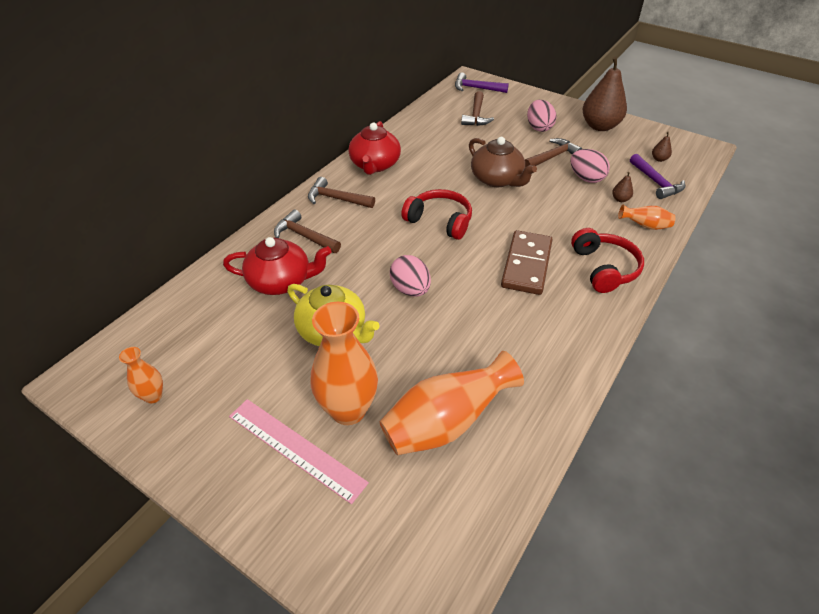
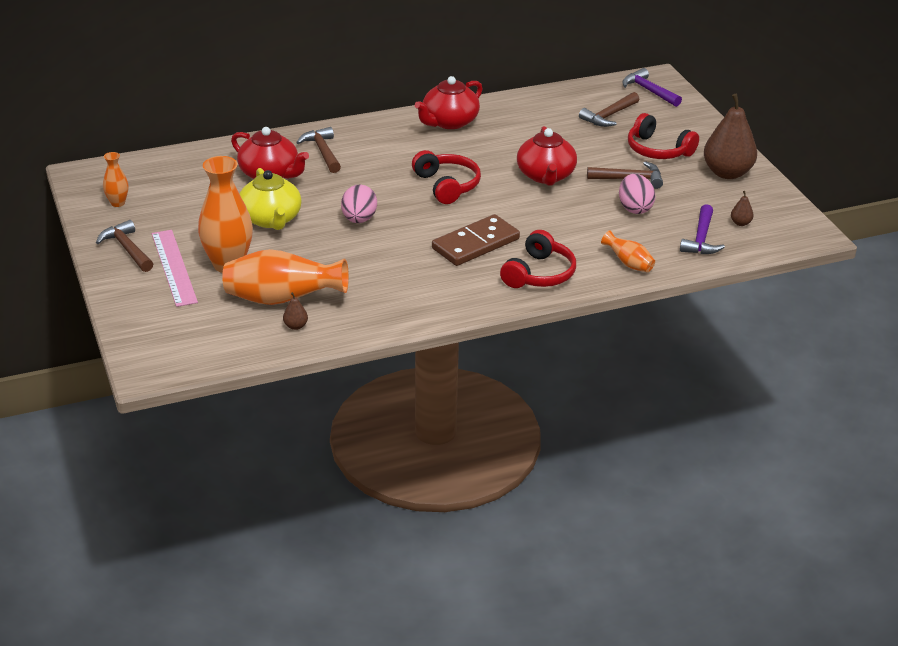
camera: 35 degrees right, 10 degrees down
(336, 199) = (381, 135): brown hammer -> brown hammer (127, 249)
(497, 179) = (546, 176): brown teapot -> red teapot
(539, 127) = (658, 150): pink egg -> red headphones
(620, 199) = (640, 236): brown pear -> brown pear (295, 326)

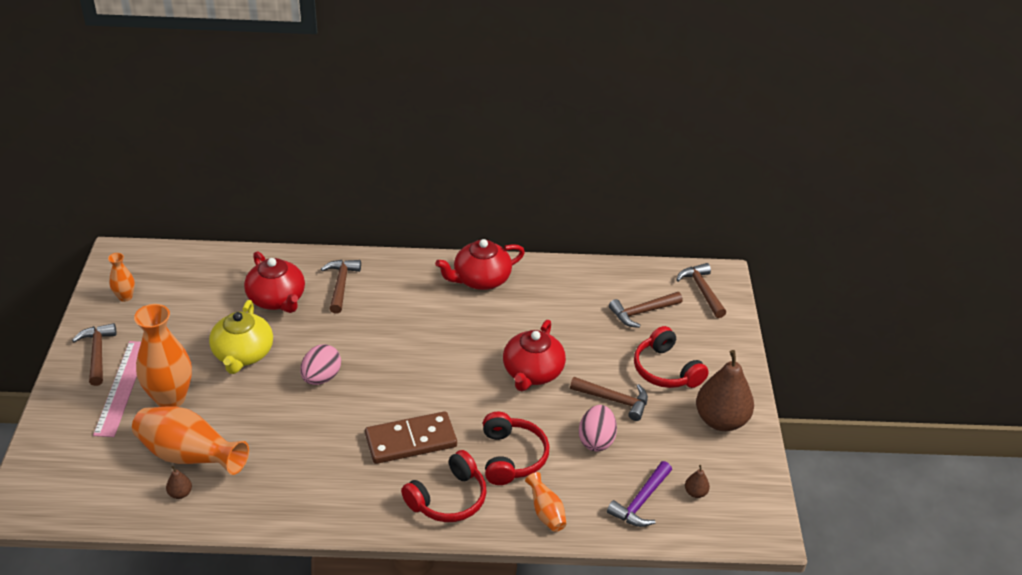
camera: 20 degrees right, 5 degrees up
(447, 185) = (429, 358): red headphones -> red headphones (512, 457)
(648, 91) = (702, 290): purple hammer -> brown hammer

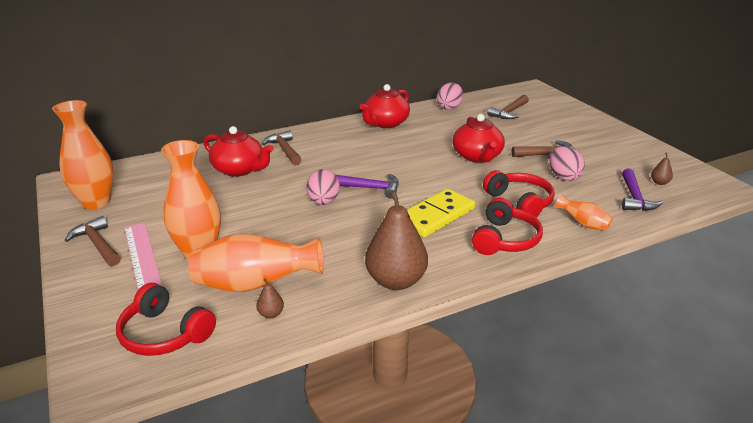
camera: 25 degrees left, 10 degrees down
(125, 297) = (96, 202): orange vase -> orange vase, size x2.01
(243, 354) = (241, 207): yellow teapot -> none
(380, 376) = (370, 188): none -> purple hammer
(411, 441) = (436, 216): brown domino -> yellow domino
(578, 277) = (449, 107): none -> pink egg
(666, 370) = (559, 133): red headphones -> red headphones (164, 334)
(702, 290) = (531, 95): brown hammer -> none
(721, 420) = (623, 145): brown pear -> brown pear (396, 281)

